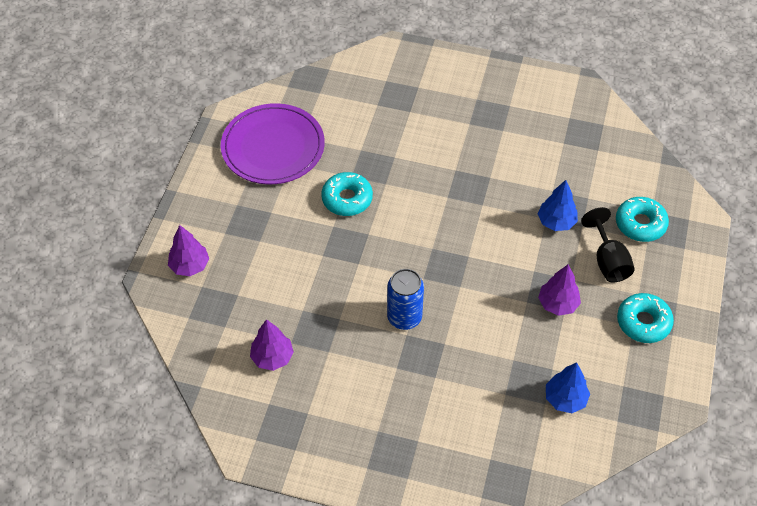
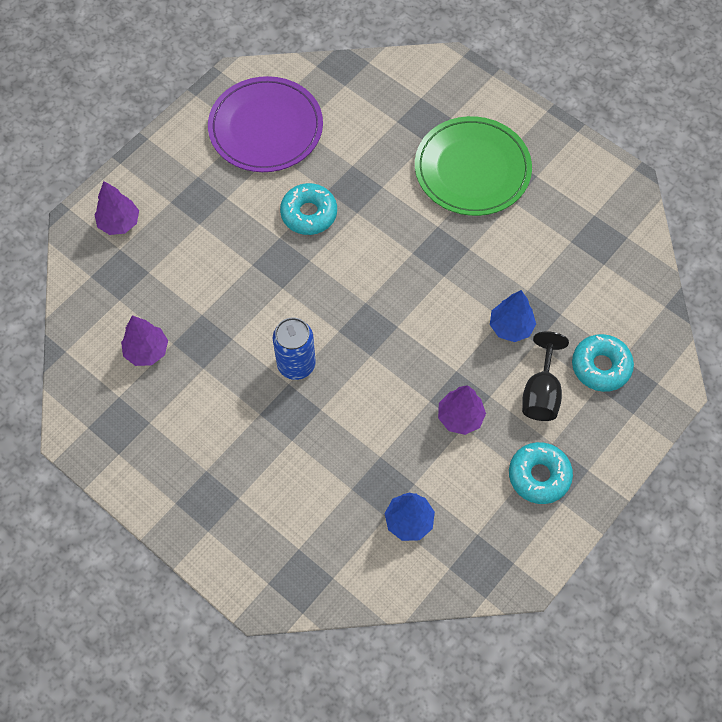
camera: 25 degrees right, 10 degrees up
(457, 118) = (472, 169): none -> green plate

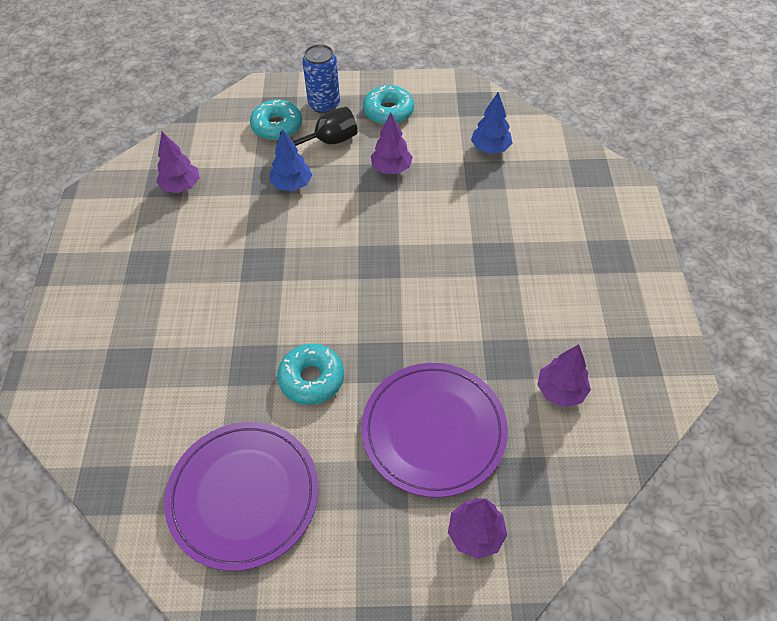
camera: 130 degrees left, 10 degrees down
(201, 253) = (433, 430): none -> purple plate
(296, 364) = (456, 282): blue can -> blue can (324, 105)
(472, 169) = (158, 295): green plate -> none
(582, 247) = (181, 186): none -> purple tree

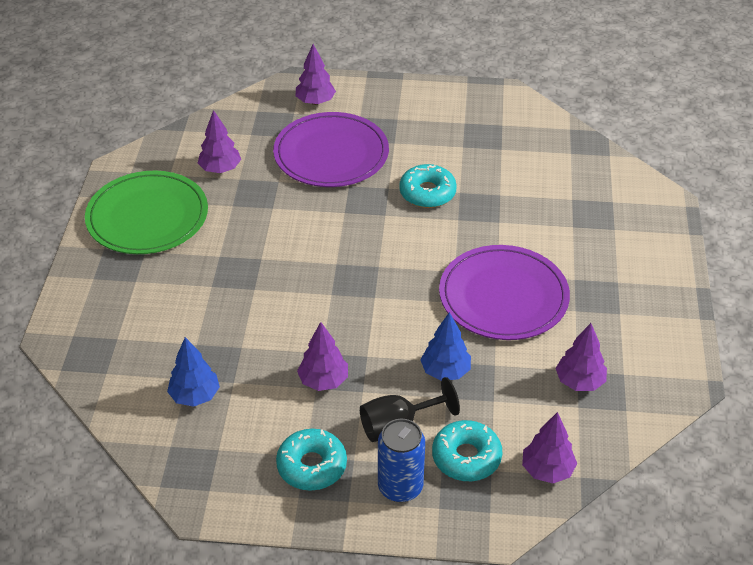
camera: 175 degrees left, 10 degrees down
(218, 123) = (547, 470): none -> purple tree
(243, 495) = (480, 131): purple plate -> purple plate (503, 296)
(612, 314) = (147, 217): none -> green plate

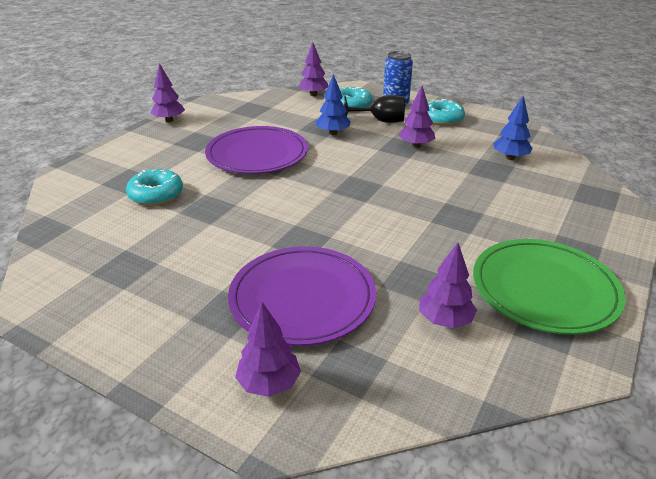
camera: 155 degrees left, 10 degrees down
(427, 193) = (239, 231): turquoise donut -> turquoise donut (156, 194)
(579, 382) = (258, 114): purple tree -> purple tree (169, 120)

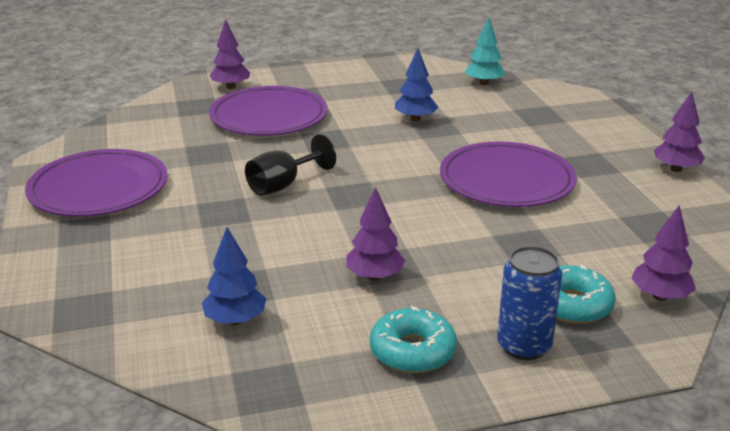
camera: 135 degrees right, 5 degrees down
(73, 228) = (484, 83): none -> turquoise tree
(156, 194) = (492, 117): turquoise donut -> none
(333, 133) = (495, 243): blue tree -> blue tree (415, 119)
(380, 121) = (481, 295): black goblet -> black goblet (283, 185)
(445, 320) = (161, 143): purple tree -> none
(544, 289) = (99, 188): green plate -> purple plate

